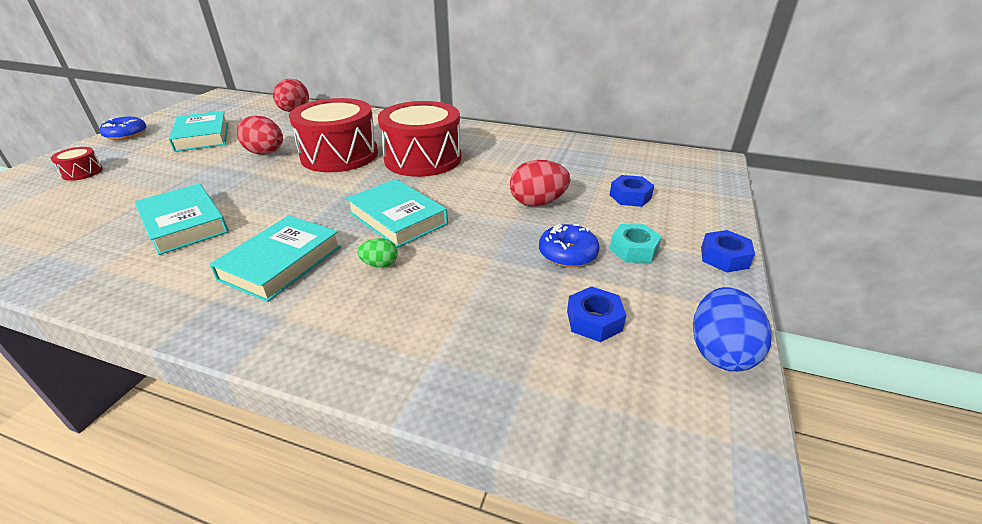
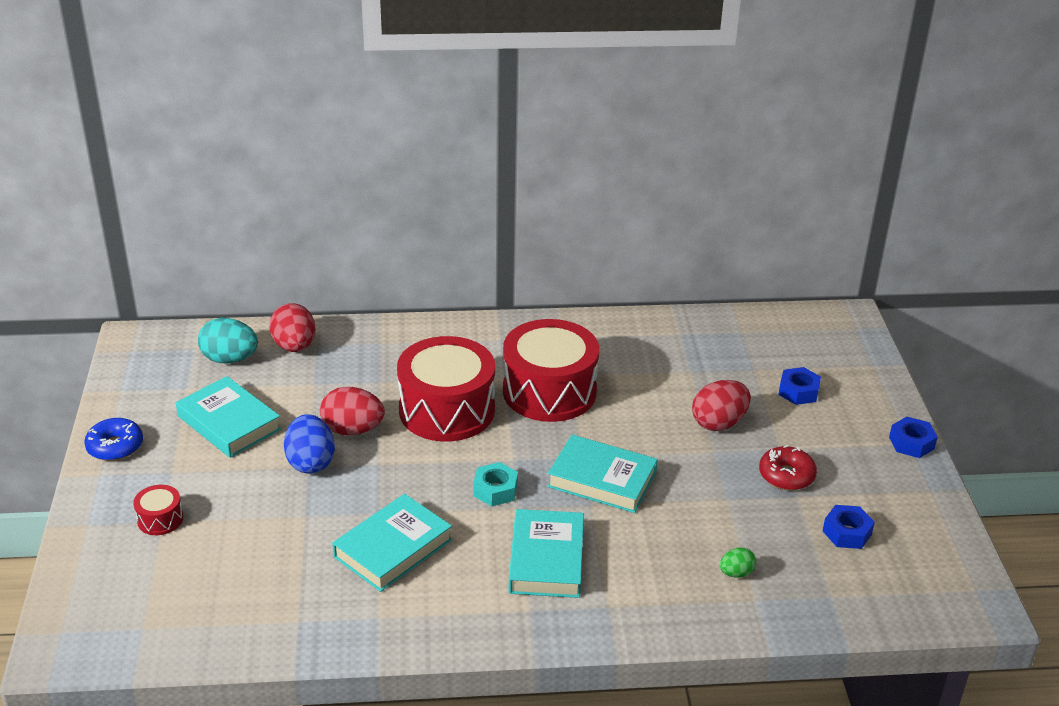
camera: 25 degrees left, 0 degrees up
(184, 224) = (393, 548): turquoise book -> turquoise book turned 75 degrees counterclockwise
(251, 110) = (230, 359): none -> turquoise egg
(380, 264) = (637, 534): green egg -> green egg (736, 573)
(567, 254) = (786, 475): blue donut -> red donut
(633, 250) = (837, 455): turquoise nut -> turquoise nut (495, 490)
(720, 352) = (944, 530): blue egg -> blue egg (310, 462)

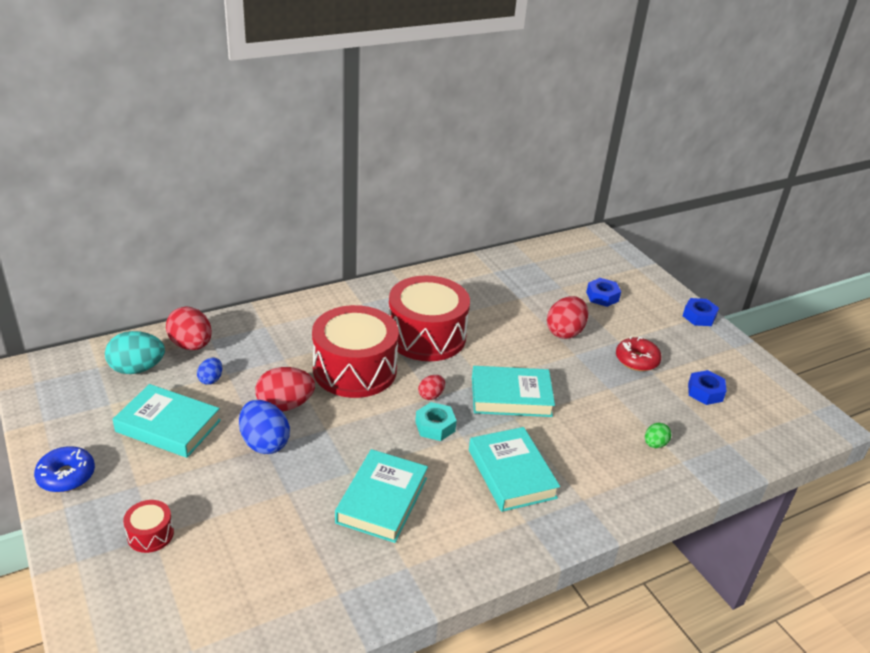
camera: 25 degrees left, 0 degrees up
(294, 386) = (211, 379): none -> blue egg
(512, 457) = (431, 395): none -> red egg

